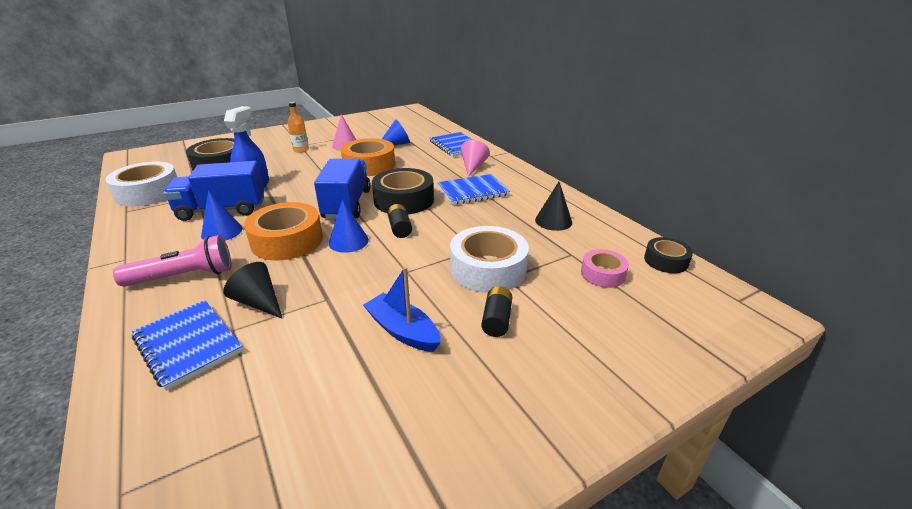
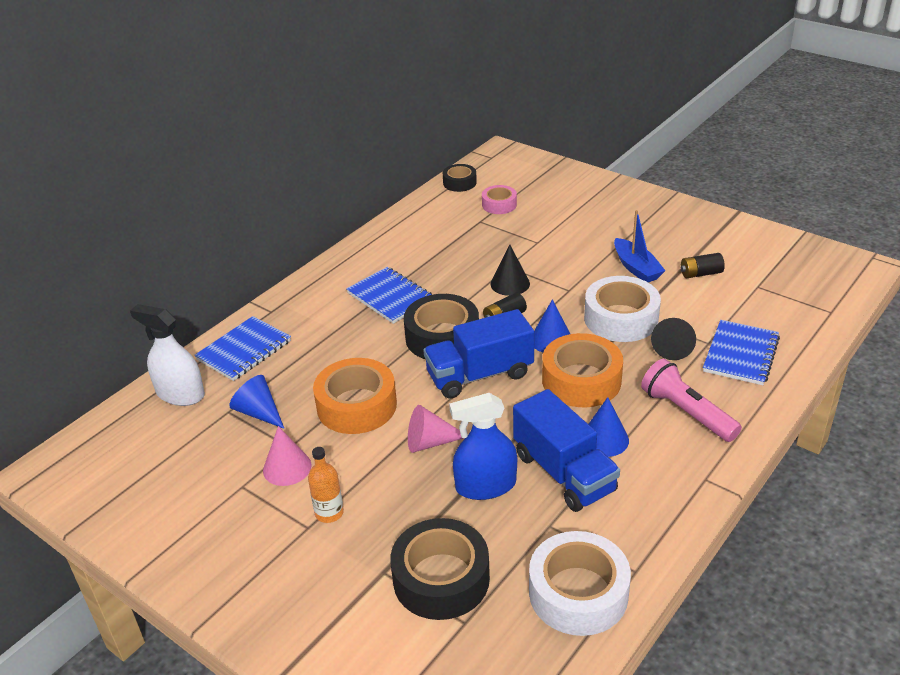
camera: 110 degrees left, 5 degrees up
(403, 331) = (636, 268): blue boat -> blue boat turned 45 degrees counterclockwise
(433, 131) = (180, 394): none -> white spray bottle
(473, 166) = (316, 315): pink cone -> pink cone (430, 442)
(488, 269) = (533, 253): white tape -> white tape (621, 319)
(496, 320) = (590, 235): black battery -> black battery (700, 273)
(553, 221) = (427, 237): black cone -> black cone (510, 283)

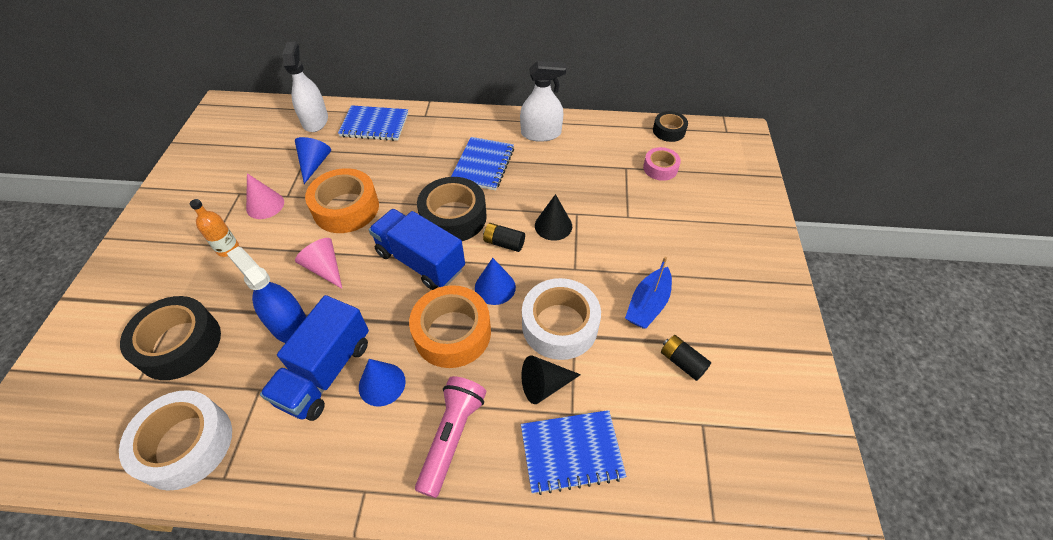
camera: 55 degrees right, 15 degrees up
(385, 249) = (541, 133): none -> white spray bottle

